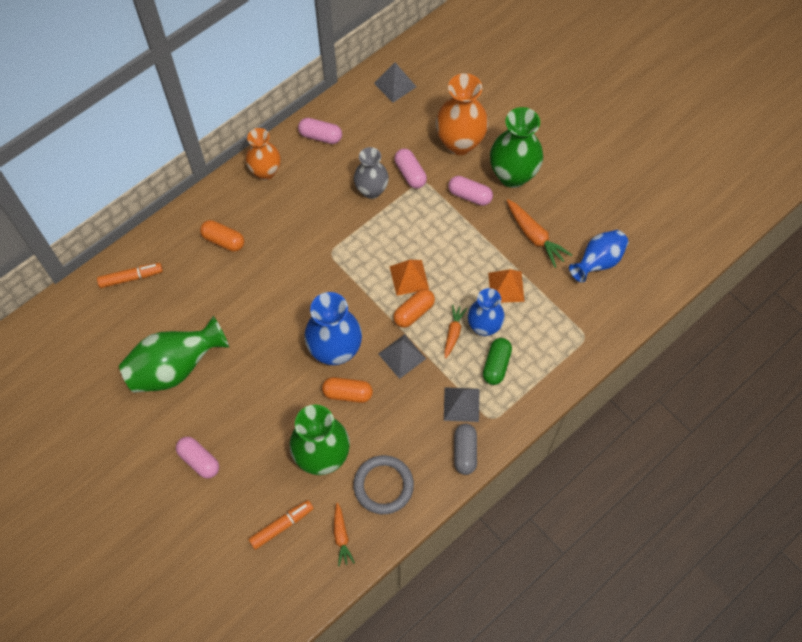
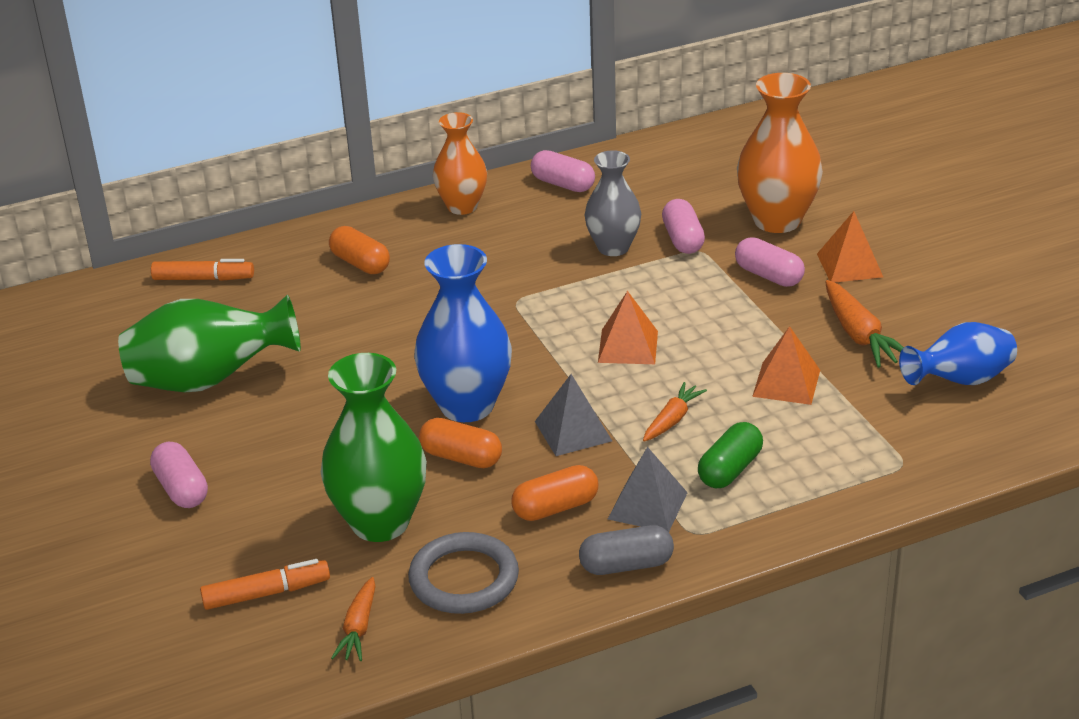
camera: 20 degrees right, 30 degrees down
(395, 84) = (702, 151): grey pyramid -> none
(414, 312) = (617, 385): orange capsule -> orange capsule (555, 508)
(465, 452) = (626, 565): grey capsule -> grey capsule turned 60 degrees clockwise
(484, 326) = (728, 421): blue vase -> none
(512, 175) = (849, 265): green vase -> orange pyramid

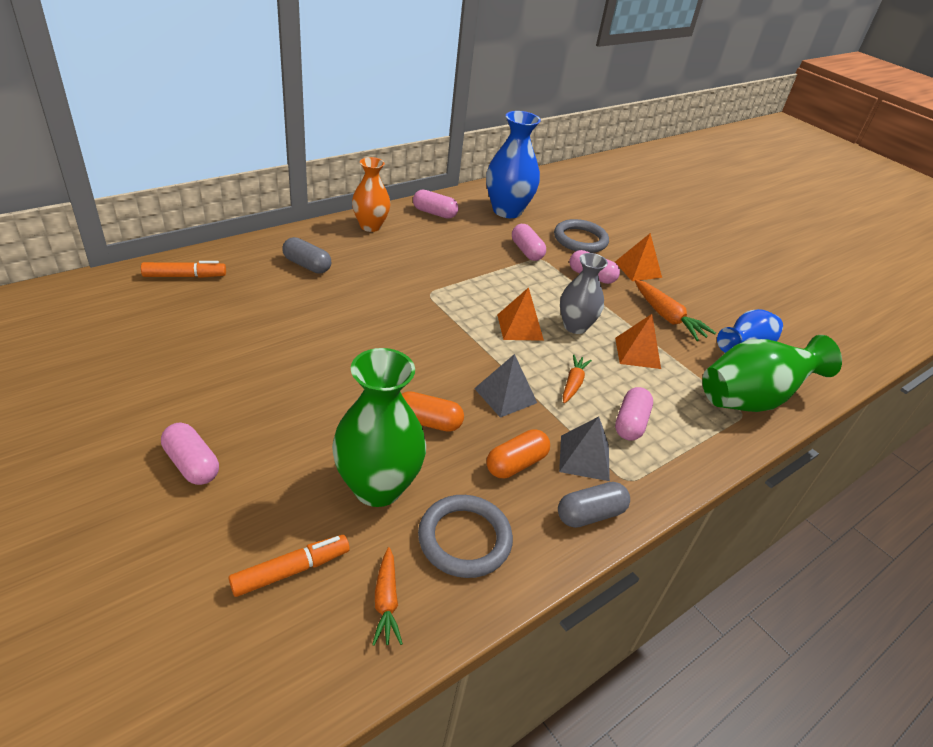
camera: 20 degrees left, 5 degrees up
(209, 380) = (202, 360): green vase -> green vase (751, 399)
(360, 263) = (307, 265): orange capsule -> grey capsule
(467, 406) = (419, 377): blue vase -> blue vase (507, 211)
(613, 247) = (483, 256): grey vase -> grey vase (575, 326)
(730, 470) = (630, 423): green capsule -> pink capsule
(777, 220) = (580, 240): orange vase -> grey ring

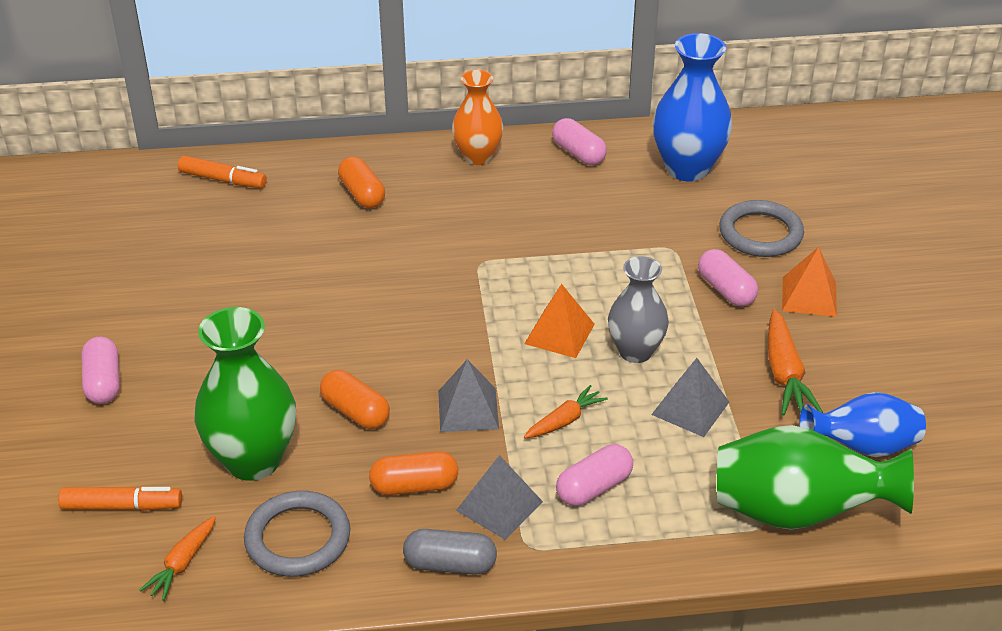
camera: 35 degrees right, 0 degrees up
(307, 265) = (362, 194): grey capsule -> orange capsule
(526, 251) = (662, 234): pink capsule -> none
(637, 353) = (690, 408): orange pyramid -> grey pyramid

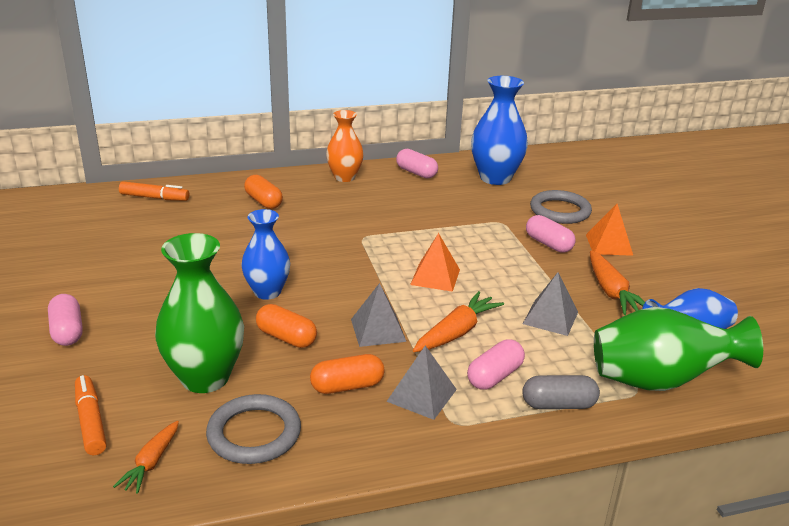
camera: 10 degrees left, 10 degrees down
(122, 506) = (90, 421): orange marker -> orange marker turned 105 degrees counterclockwise
(343, 342) = (267, 292): none -> blue vase
(450, 564) = (392, 442): grey capsule -> grey capsule (558, 404)
(565, 420) = (457, 332): orange carrot -> orange carrot, size x1.57
(635, 351) = (496, 284): grey vase -> none

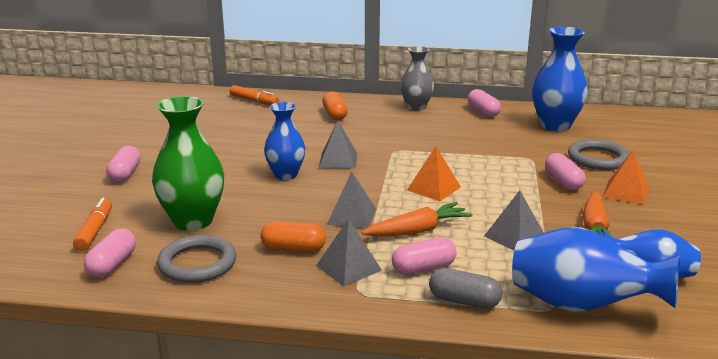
camera: 25 degrees right, 5 degrees down
(151, 463) = (112, 264): orange carrot -> pink capsule
(286, 337) = (274, 207): orange capsule -> none
(311, 261) = (338, 160): none -> grey pyramid
(344, 177) = (416, 107): orange vase -> grey vase
(659, 381) = (581, 306): green vase -> blue vase

